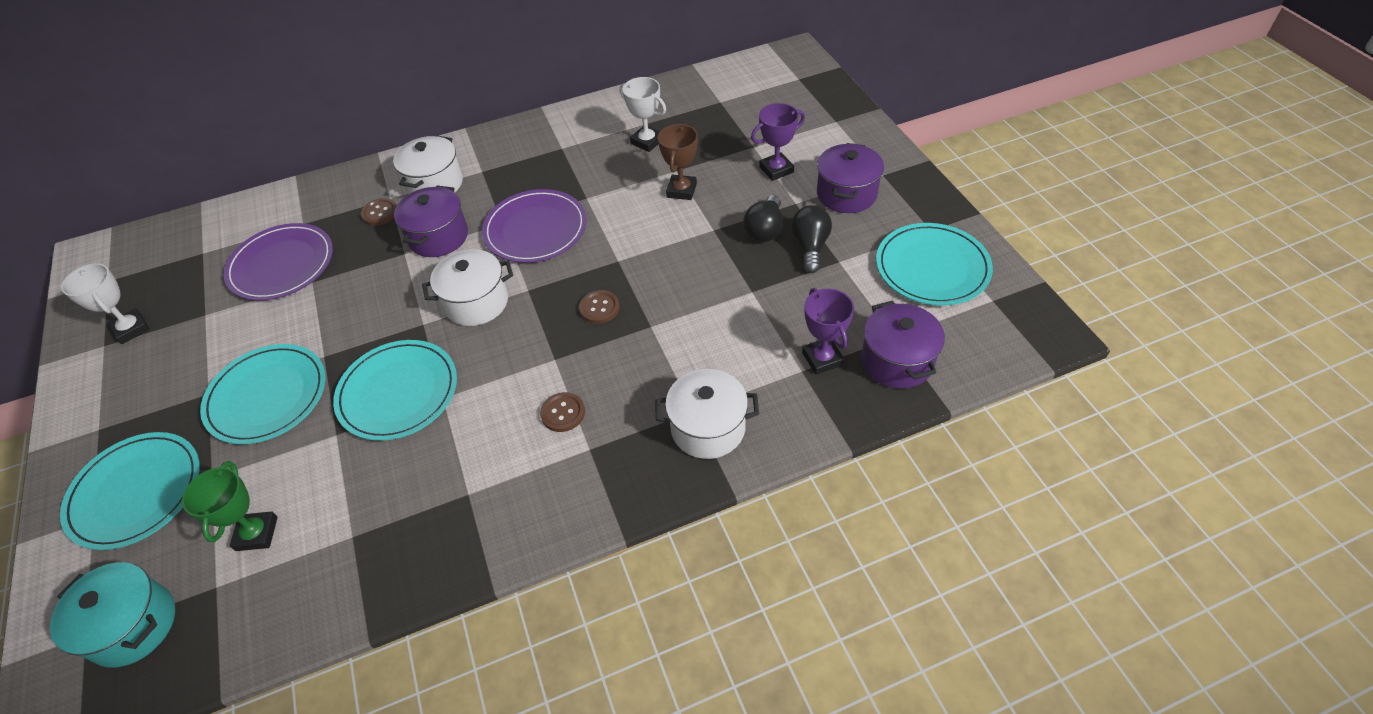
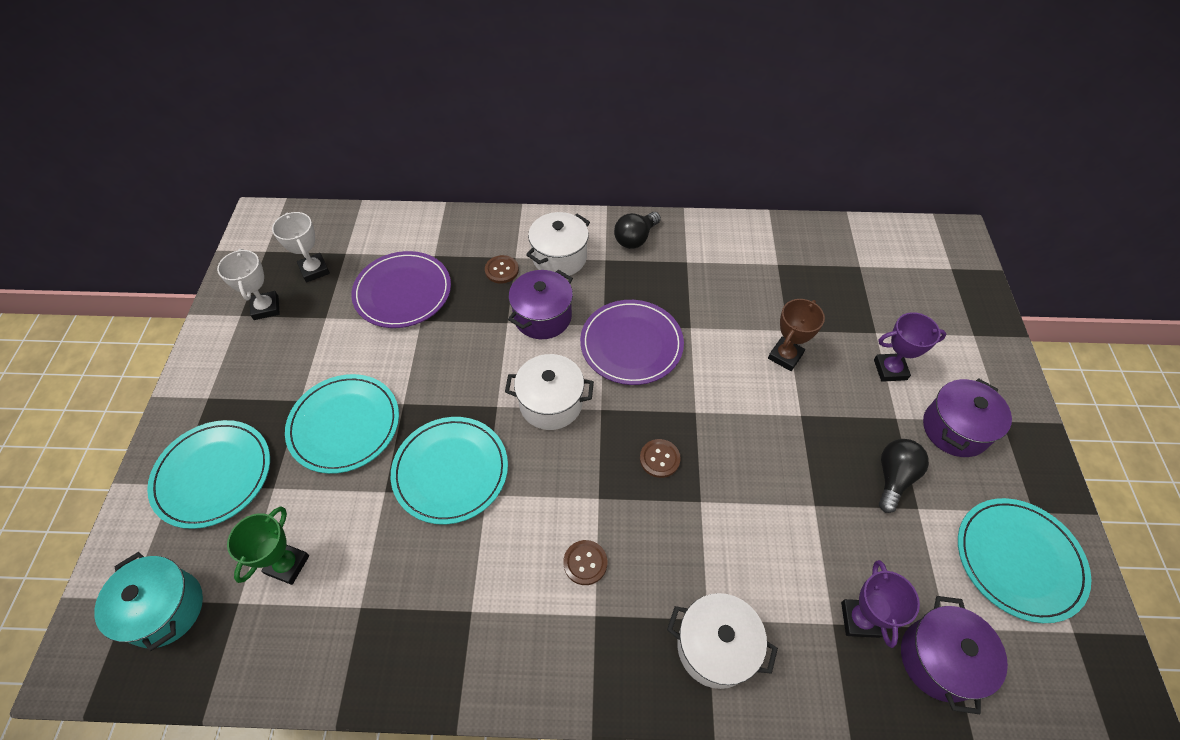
camera: 20 degrees right, 5 degrees up
(647, 141) = (771, 286): white trophy -> white trophy (314, 270)
(765, 230) = (853, 437): black light bulb -> black light bulb (635, 238)

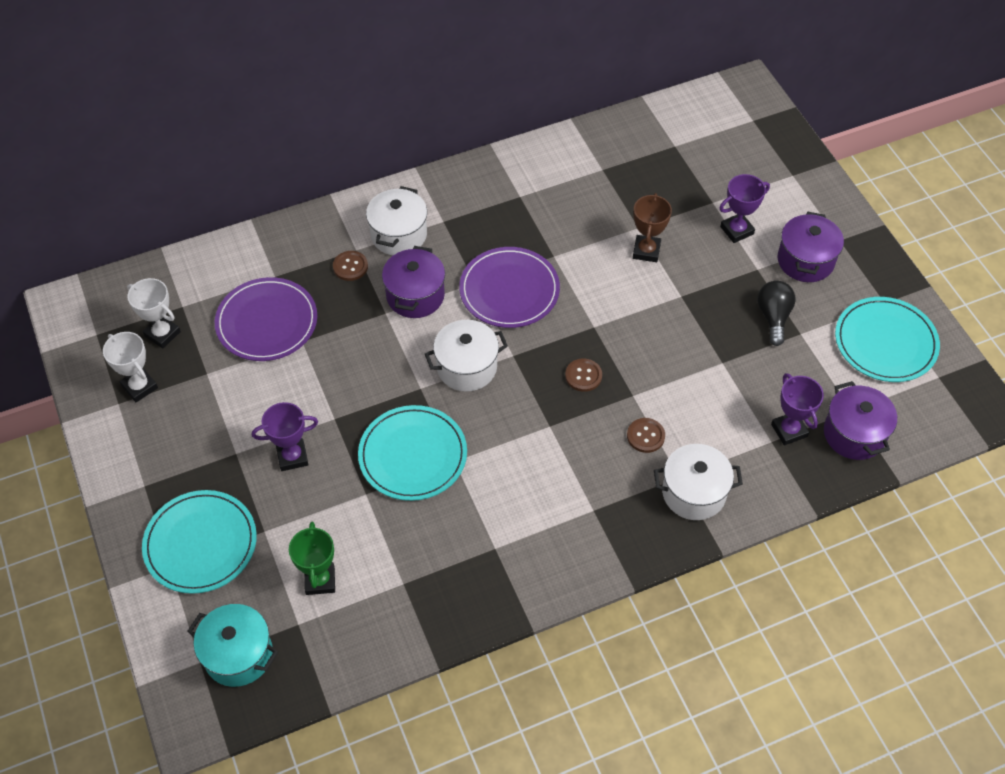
camera: 25 degrees left, 0 degrees up
(344, 425) = (292, 457): turquoise plate -> purple trophy
(585, 563) = (565, 477): brown button -> brown button (645, 436)
(635, 238) = (460, 190): black light bulb -> none

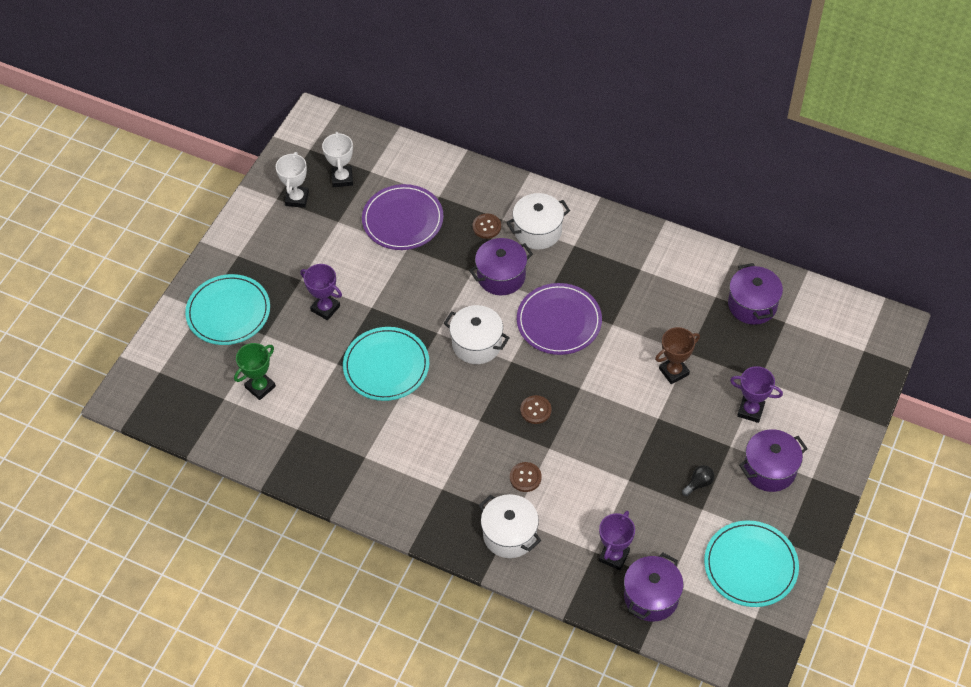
camera: 50 degrees right, 0 degrees up
(238, 654) = (180, 386): turquoise pot -> none
(636, 153) = (752, 305): none -> purple pot
(773, 317) = (698, 483): black light bulb -> black light bulb, size x0.64

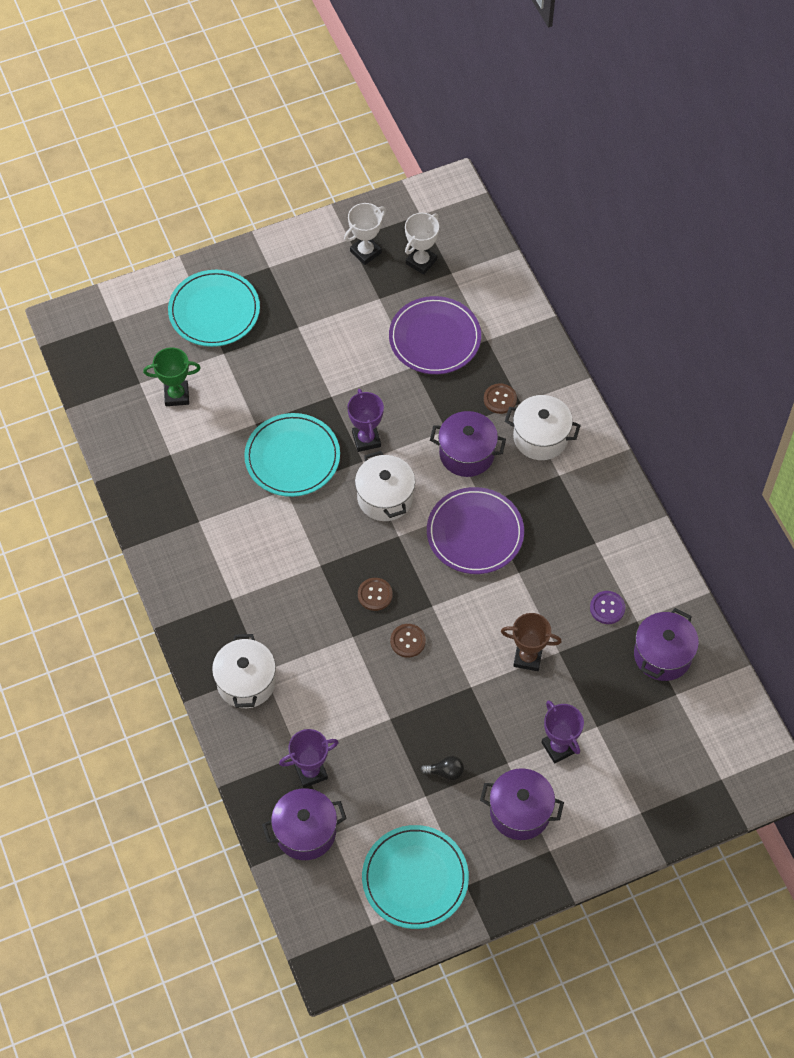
camera: 40 degrees right, 5 degrees up
(325, 308) = (293, 368): purple trophy -> purple trophy (366, 439)
(525, 477) = (307, 645): brown button -> brown button (408, 641)
(689, 303) = (607, 608): none -> purple button

